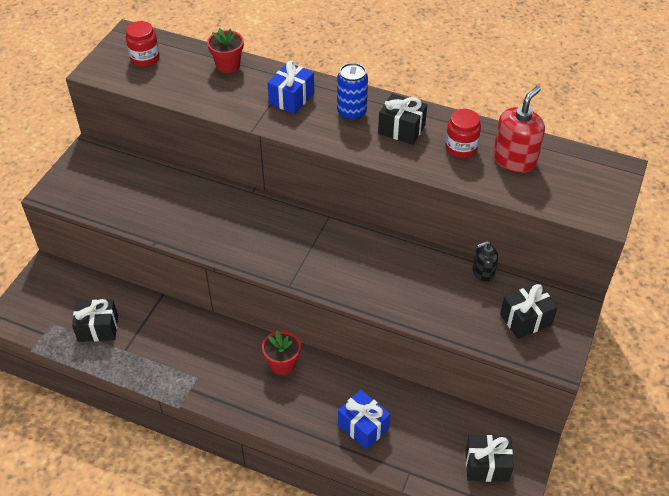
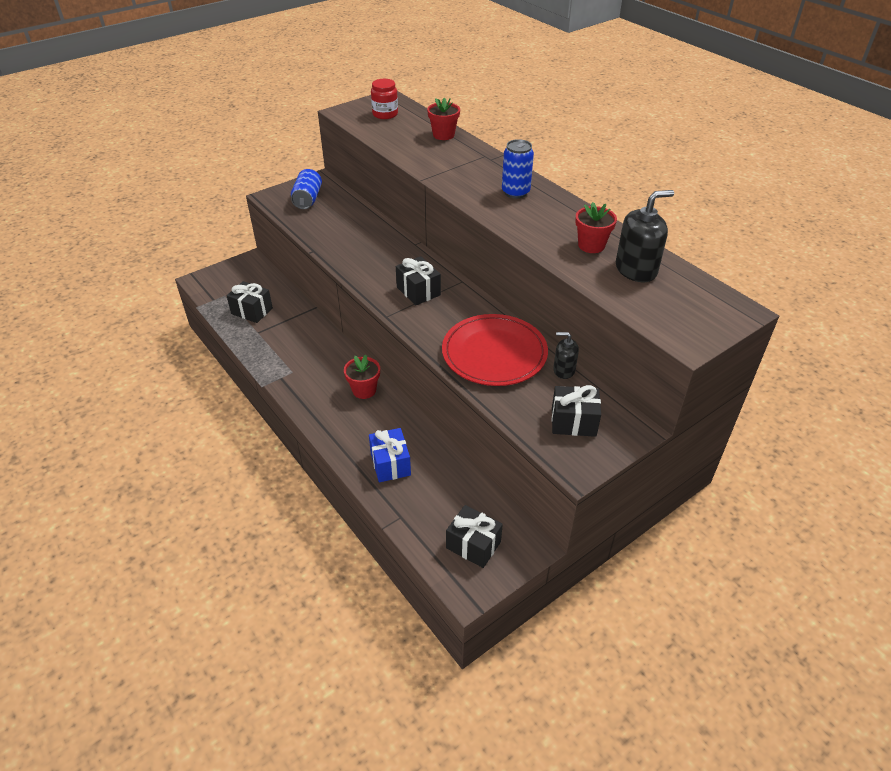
camera: 30 degrees right, 5 degrees down
(96, 180) = (308, 199): none -> blue can
(291, 98) = (473, 169): blue gift -> none
(401, 129) = (548, 216): black gift -> black gift (418, 291)
(414, 282) = (494, 353): none -> red plate
(461, 148) = (591, 245): red jar -> red flower pot
(514, 159) = (636, 269): red soap dispenser -> black soap dispenser

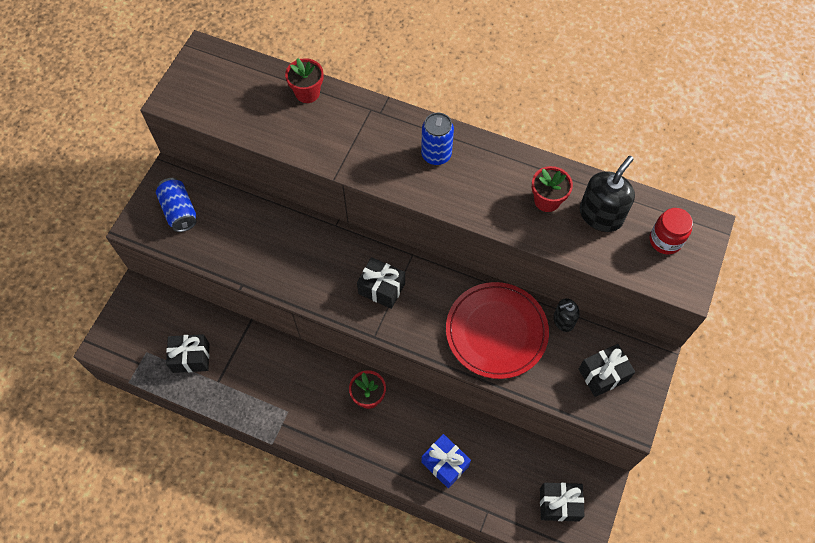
camera: 30 degrees left, 20 degrees up
(385, 114) = (221, 84): red jar -> red jar (665, 240)

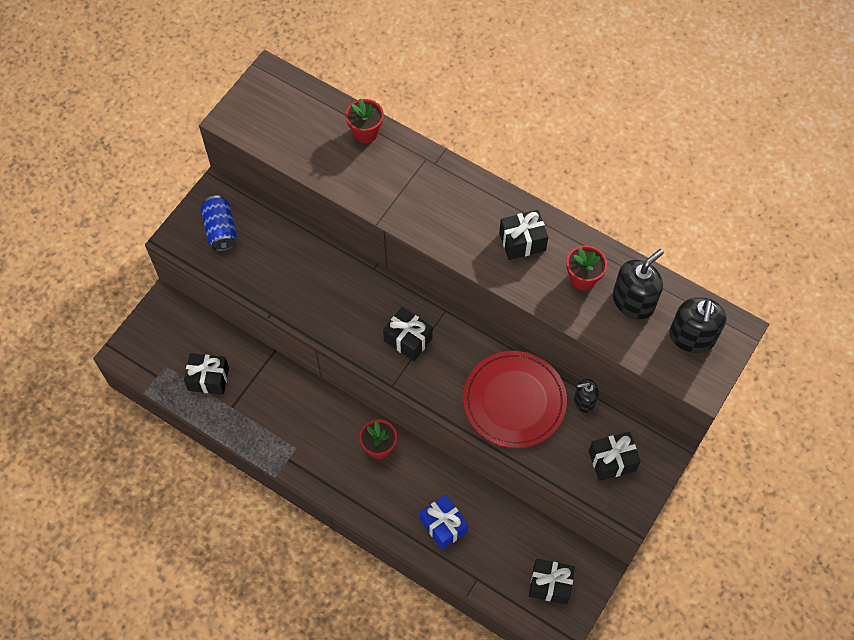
camera: 10 degrees right, 0 degrees up
(436, 155) = (482, 215): blue can -> none
(480, 174) = (522, 242): none -> black gift
(665, 240) = (692, 336): red jar -> black soap dispenser

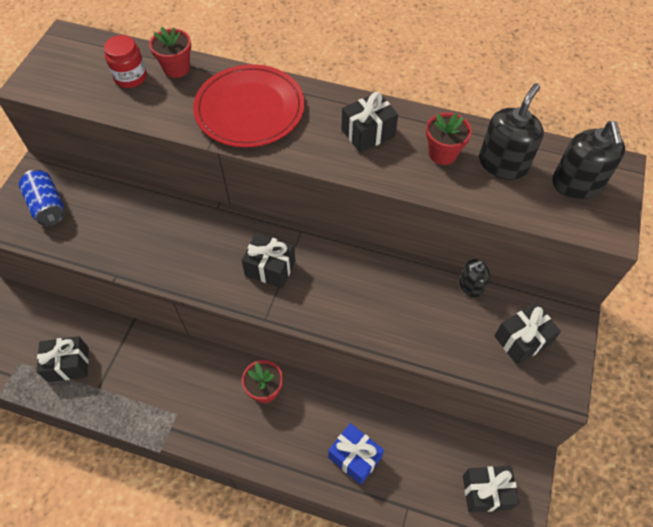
camera: 15 degrees left, 5 degrees down
(322, 133) = (130, 77): none -> red jar
(514, 401) = (399, 303): red plate -> red plate (249, 109)

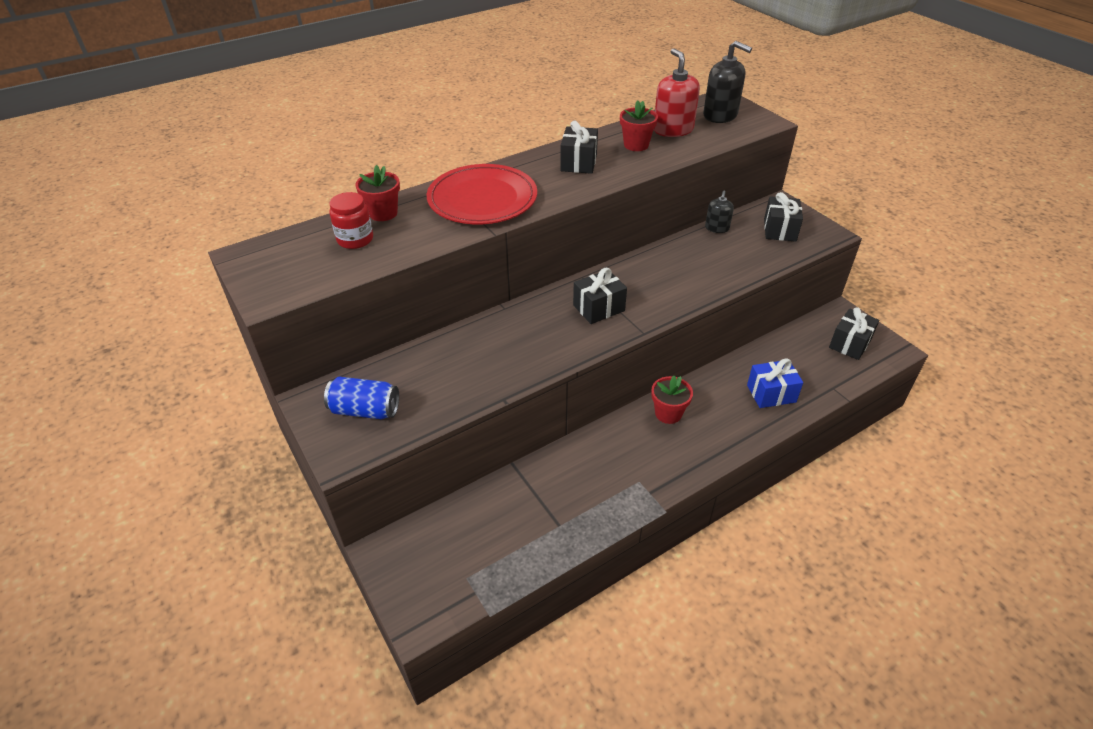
camera: 50 degrees left, 15 degrees down
(68, 364) = (511, 537): black gift -> none
(503, 164) = (673, 130): black soap dispenser -> red soap dispenser

